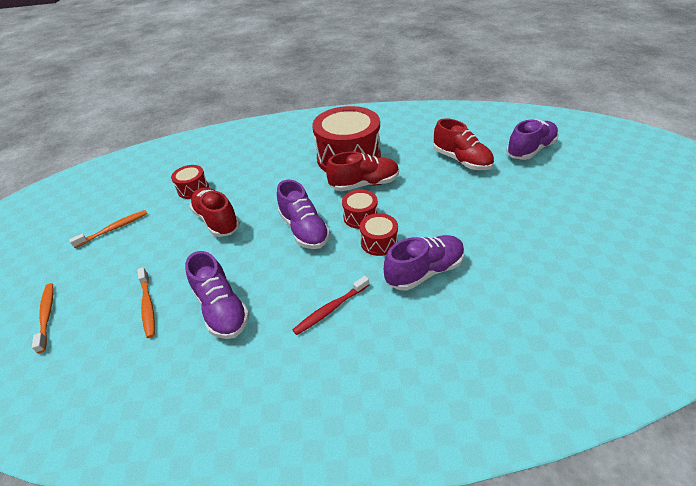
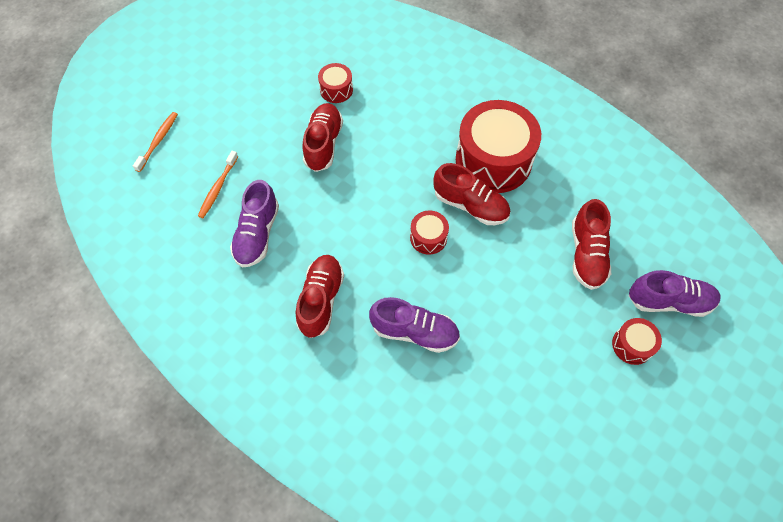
camera: 40 degrees right, 20 degrees up
(114, 229) = (249, 88): orange toothbrush -> none
(304, 230) = (374, 212): purple shoe -> none
(331, 309) = (321, 300): red toothbrush -> red shoe
(379, 242) = (414, 275): red drum -> red drum (632, 345)

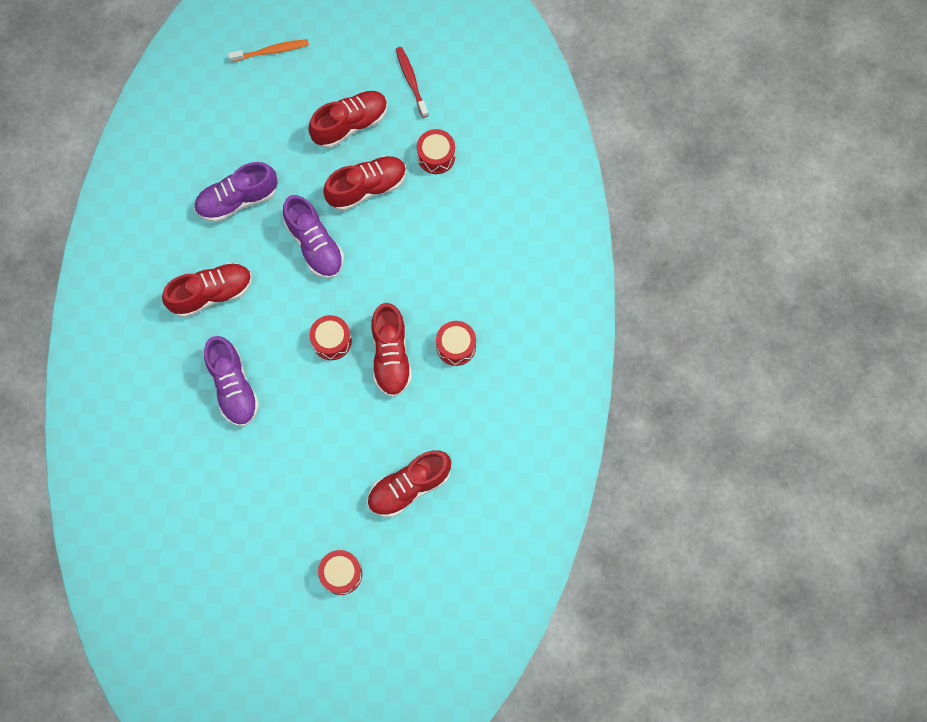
camera: 55 degrees right, 10 degrees up
(218, 188) = (259, 135): orange toothbrush -> none
(264, 126) = (350, 124): none -> red shoe
(266, 71) = (411, 81): none -> red toothbrush
(493, 160) = (456, 346): red drum -> red drum, size x0.46
(669, 301) = (408, 584): purple shoe -> purple shoe (315, 245)

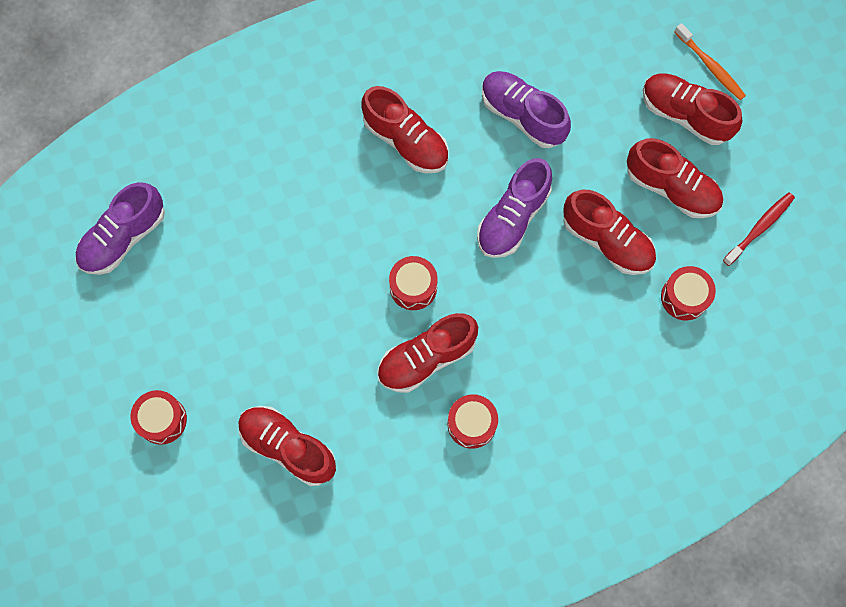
camera: 65 degrees right, 0 degrees up
(233, 387) = (315, 212): purple shoe -> purple shoe (123, 237)
(299, 87) = (685, 115): none -> red shoe

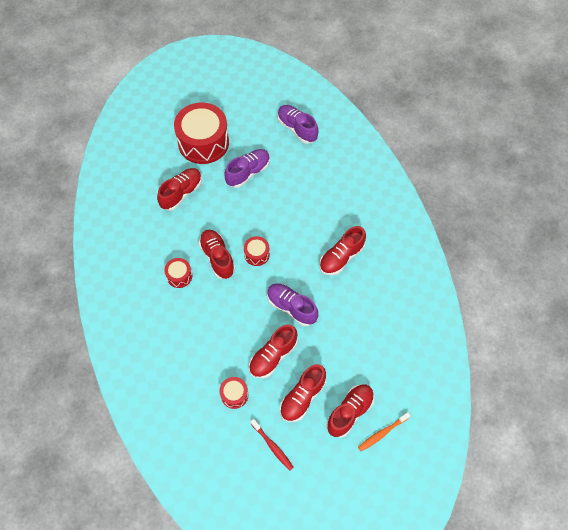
camera: 95 degrees right, 10 degrees down
(162, 420) = (203, 142): red drum -> red drum, size x2.18
(522, 115) = (354, 319): purple shoe -> purple shoe (248, 172)

